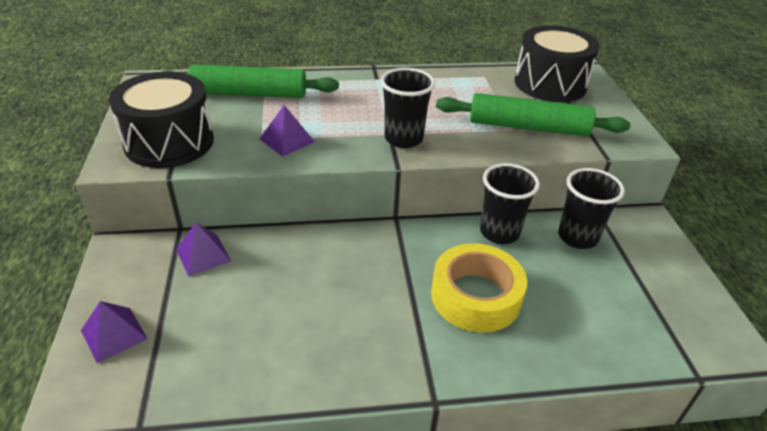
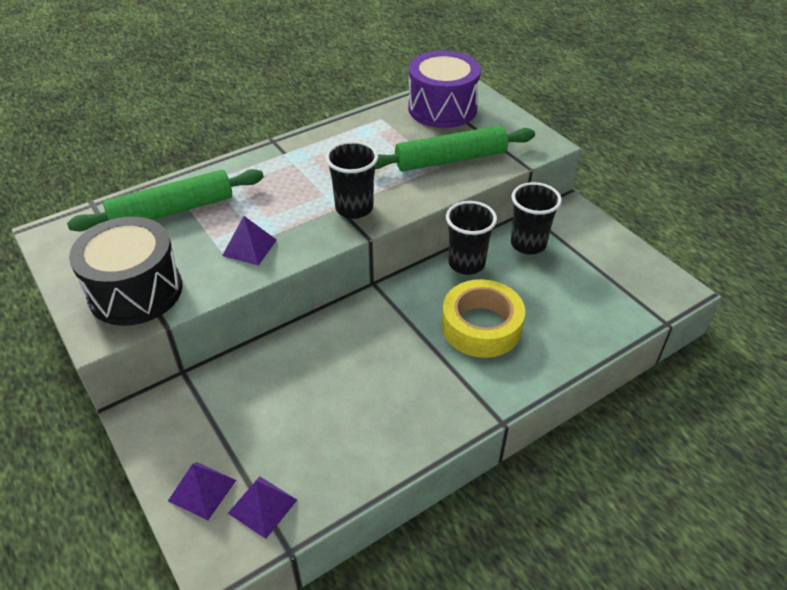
camera: 25 degrees left, 5 degrees up
(203, 255) = (226, 386): purple pyramid -> purple pyramid (262, 506)
(550, 84) = (442, 108): black drum -> purple drum

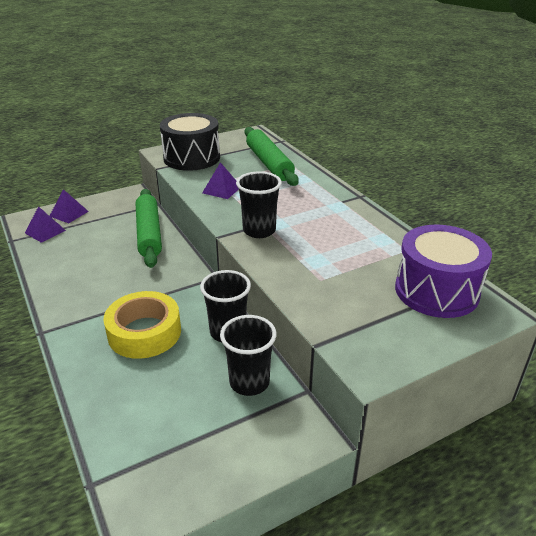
camera: 95 degrees right, 10 degrees down
(450, 159) = (332, 288): green rolling pin -> green rolling pin (149, 233)

